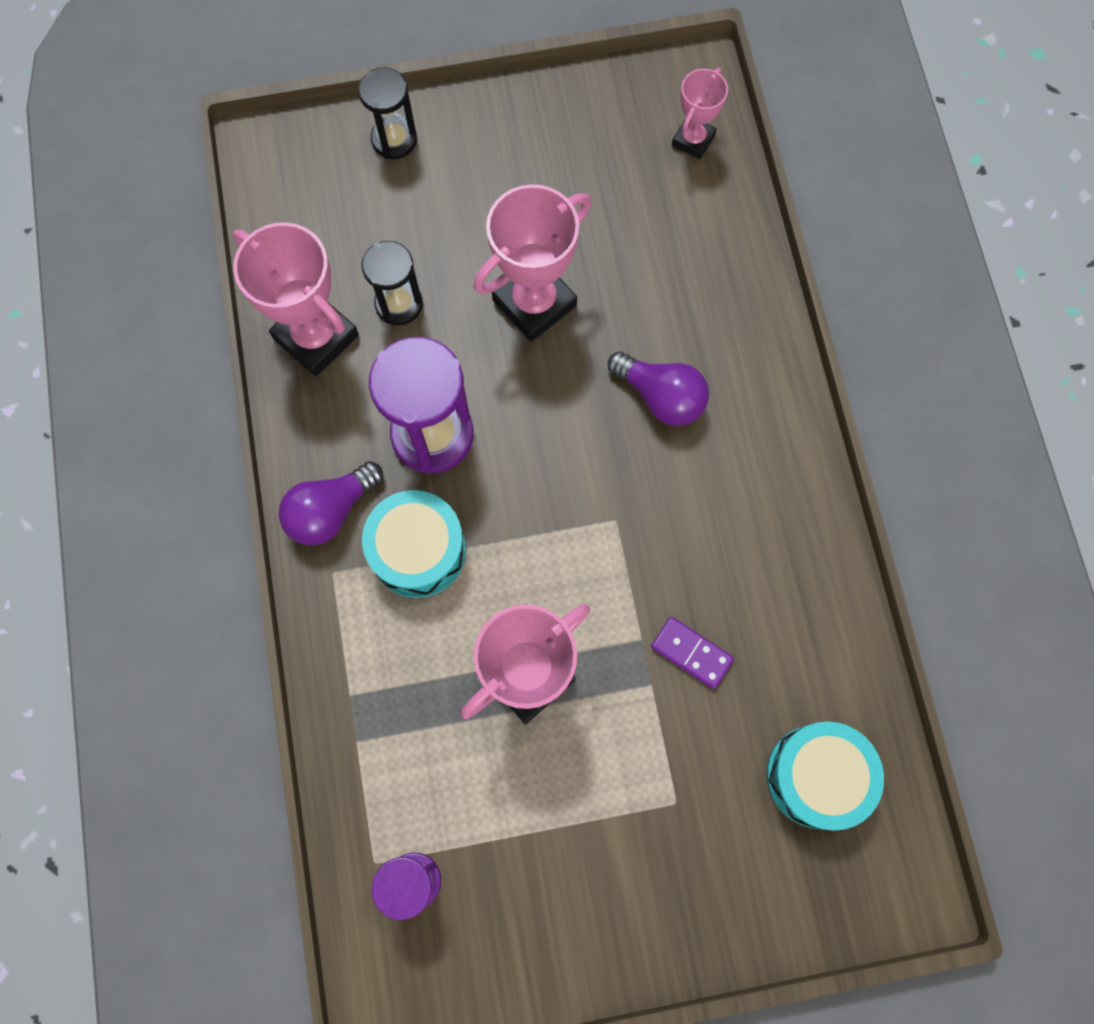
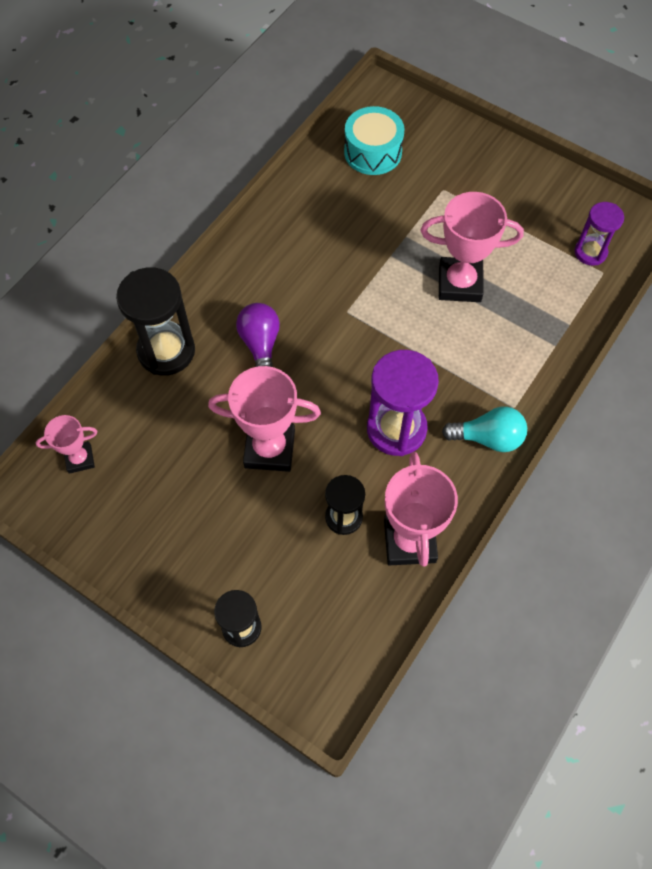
camera: 135 degrees left, 10 degrees down
(330, 511) = (488, 438): purple light bulb -> turquoise light bulb
(418, 550) = (459, 380): turquoise drum -> none
(691, 653) = (374, 232): purple domino -> none
(743, 304) = (166, 351): none -> black hourglass

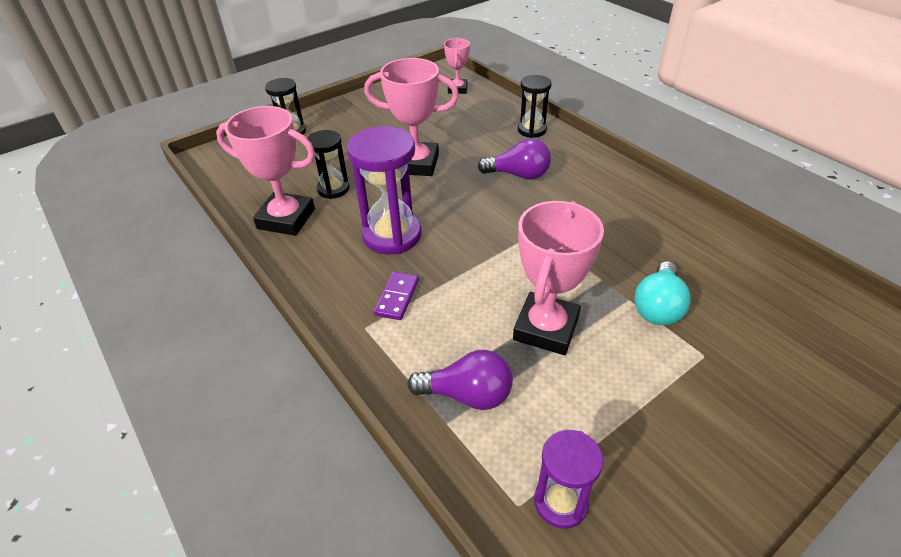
camera: 110 degrees right, 20 degrees down
(166, 351) = (532, 130): black hourglass -> black hourglass, size x0.60
(269, 449) = (416, 164): pink trophy -> pink trophy turned 75 degrees clockwise
(373, 152) = (772, 302): turquoise drum -> none
(472, 395) = (397, 297): none -> purple domino
(488, 438) = (344, 295): turquoise light bulb -> turquoise light bulb (658, 307)
(541, 318) = (467, 394): none -> purple light bulb

